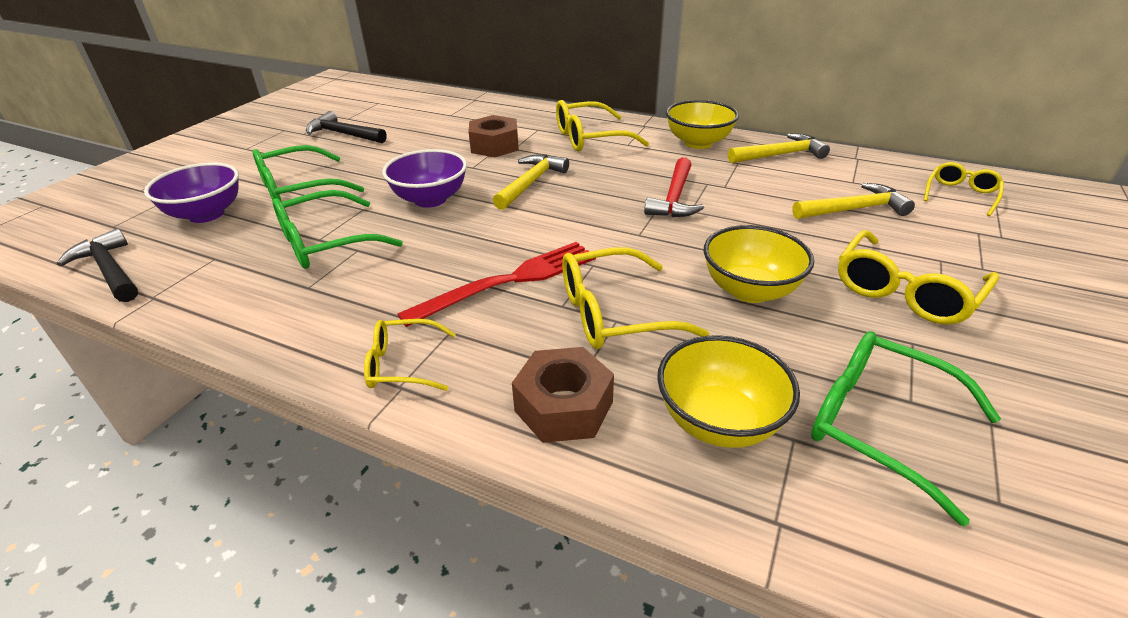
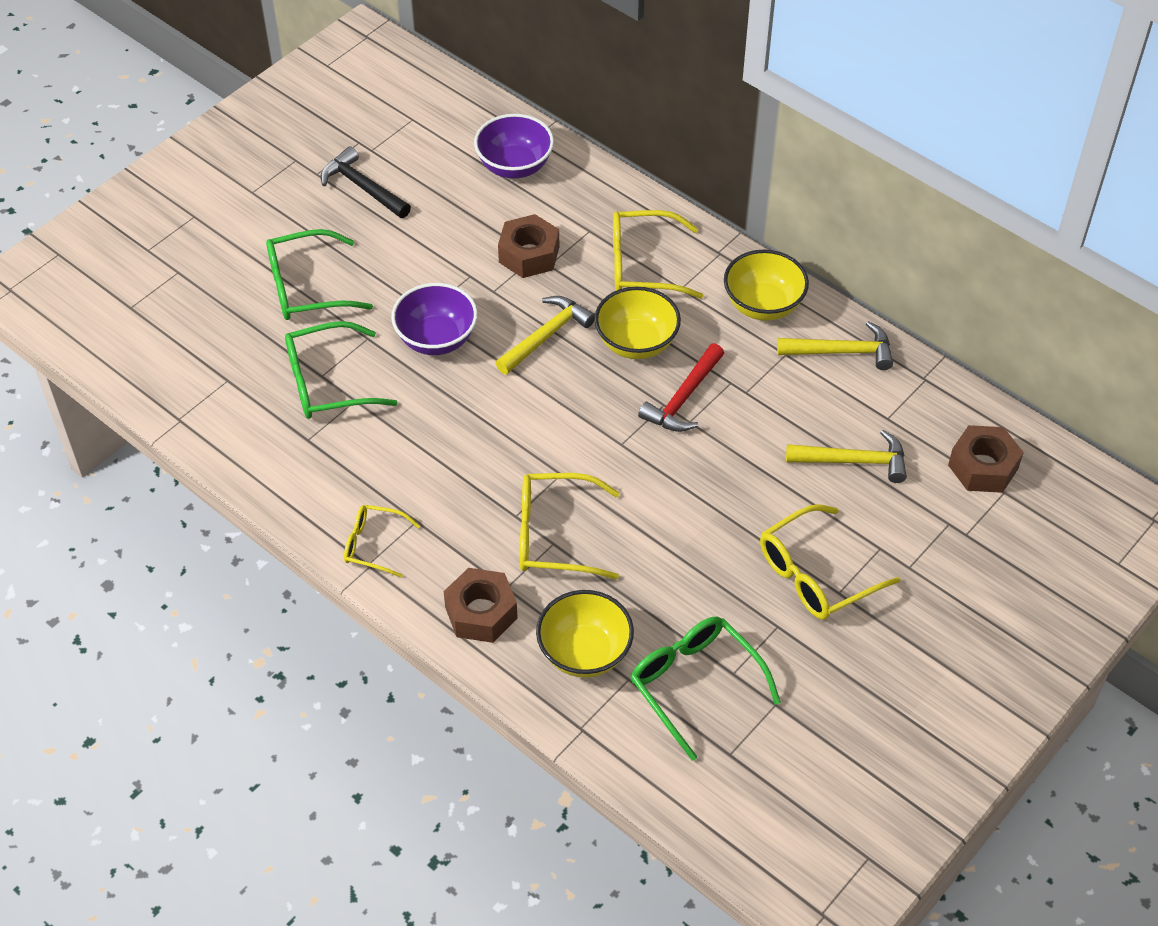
camera: 15 degrees right, 15 degrees up
(110, 270) = (139, 374): black hammer -> none
(206, 214) = (216, 310): purple bowl -> purple bowl (514, 166)
(509, 281) = (480, 476): red fork -> none
(750, 290) = (682, 539): yellow bowl -> yellow bowl (636, 343)
(960, 195) = (983, 467): yellow glasses -> brown nut

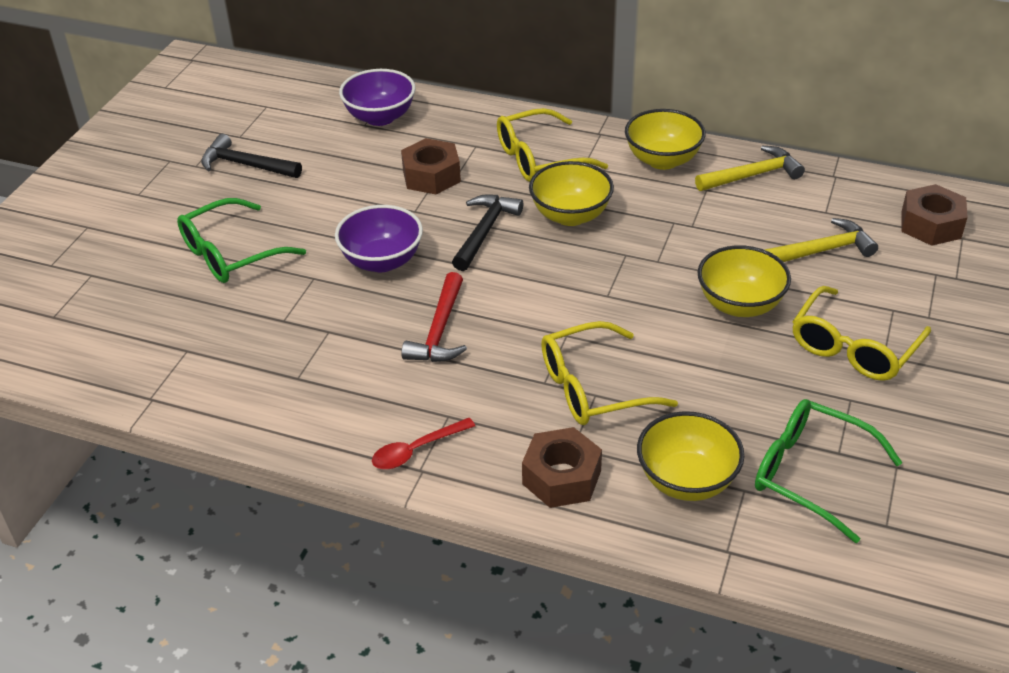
camera: 20 degrees left, 10 degrees down
(327, 383) = (292, 324): green glasses -> none
(373, 545) = (416, 450): yellow glasses -> red spoon
(546, 336) = (485, 231): yellow hammer -> black hammer
(683, 398) = (640, 245): red hammer -> red hammer (439, 331)
(738, 494) = (739, 304): none -> yellow bowl

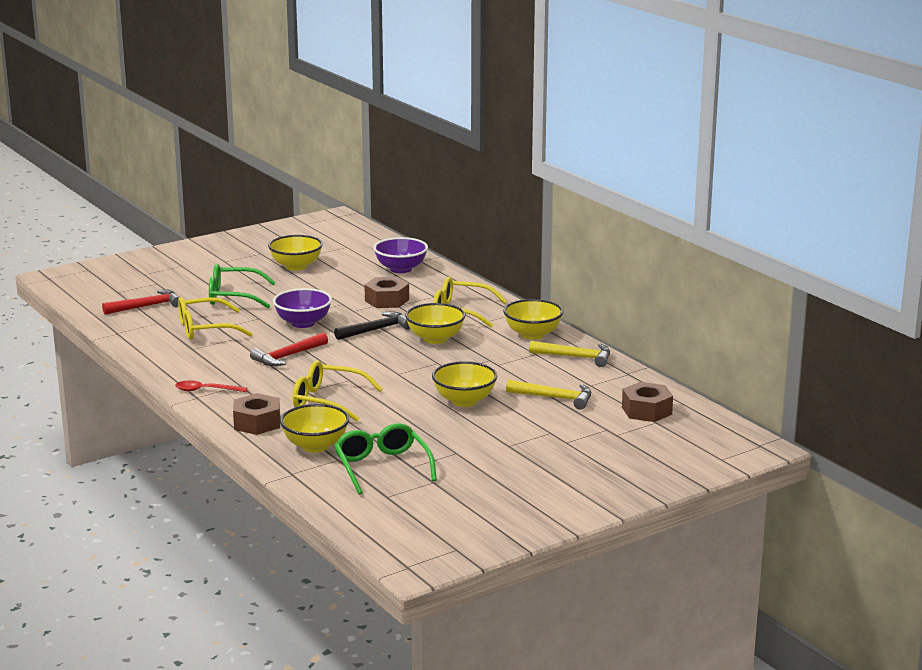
camera: 35 degrees right, 20 degrees down
(132, 325) = (147, 306): none -> red hammer
(245, 165) = (296, 266): black hammer -> yellow bowl
(853, 347) = (497, 437): yellow glasses -> yellow glasses (205, 329)

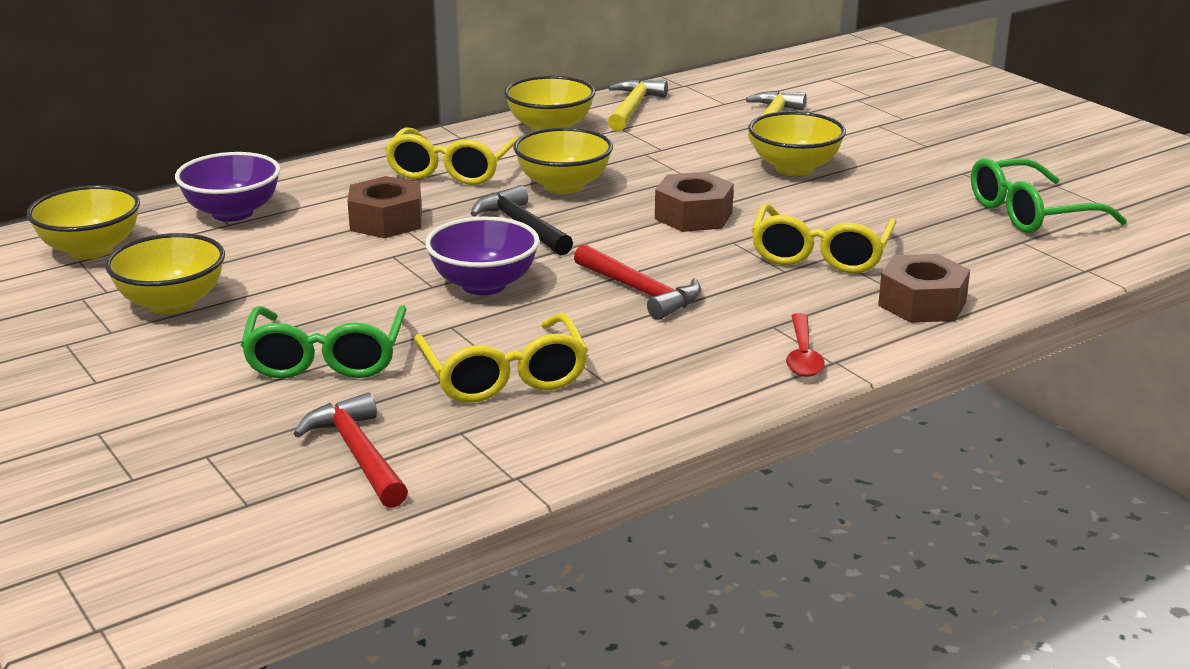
camera: 90 degrees left, 5 degrees up
(315, 446) = (985, 257): yellow bowl -> yellow bowl (90, 250)
(646, 411) = (797, 80): brown nut -> brown nut (693, 216)

